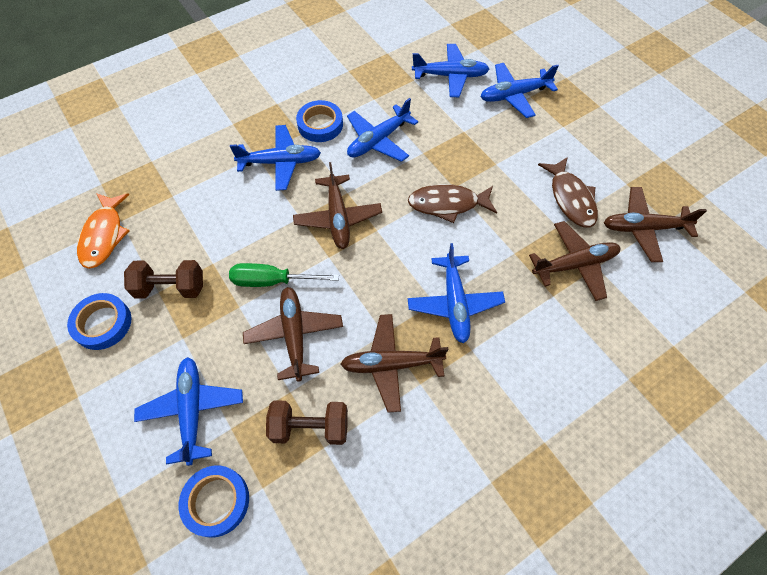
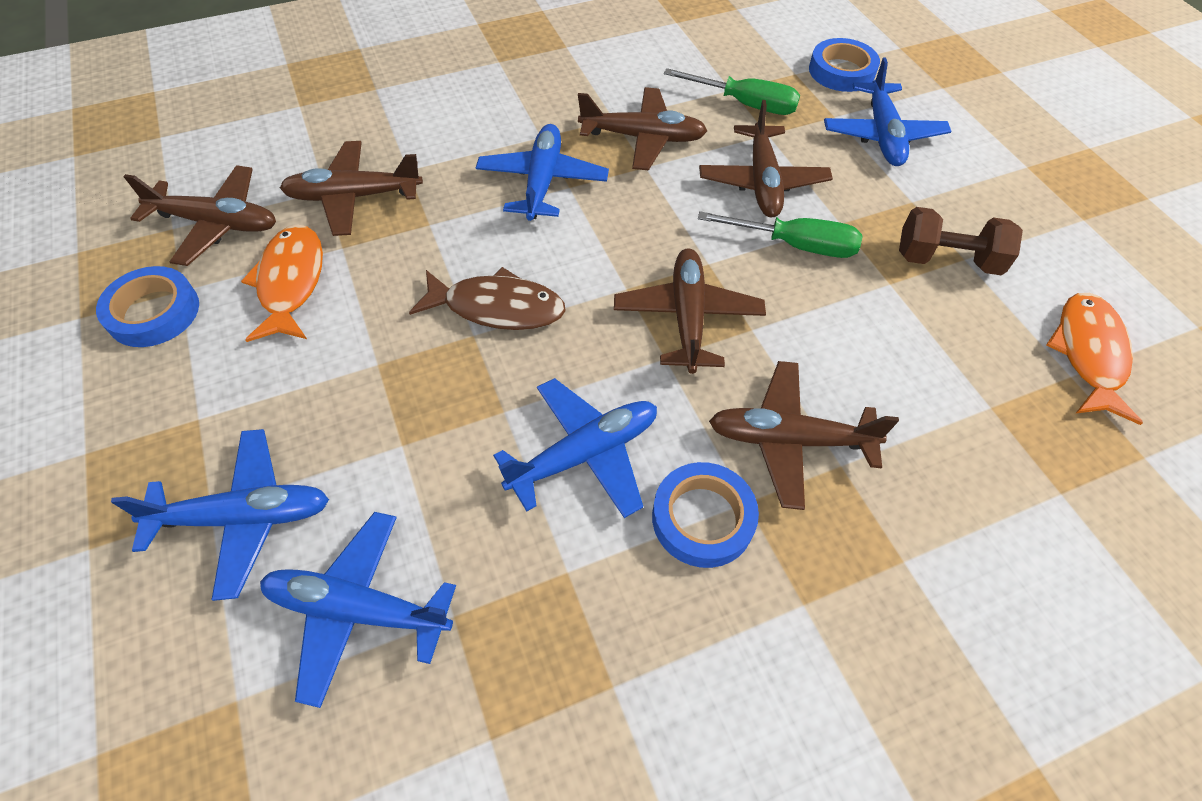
camera: 170 degrees left, 5 degrees down
(103, 323) = (1031, 233): blue tape -> blue tape (154, 312)
(280, 162) = (789, 440): blue plane -> brown plane
(310, 427) = (745, 104): brown dumbbell -> green screwdriver
(570, 198) = (291, 282): brown fish -> orange fish

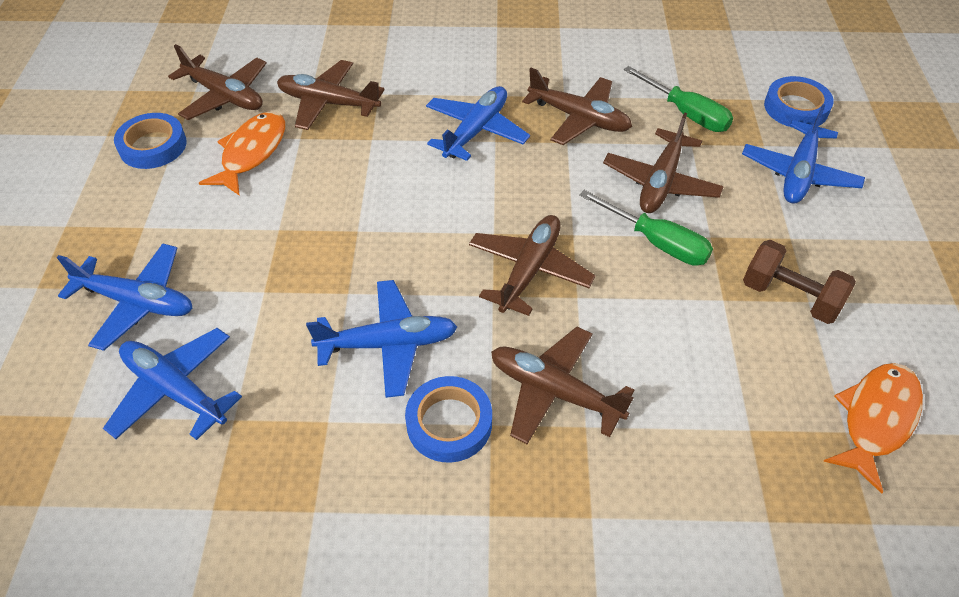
camera: 25 degrees right, 5 degrees down
(497, 308) = (386, 216): brown fish -> none

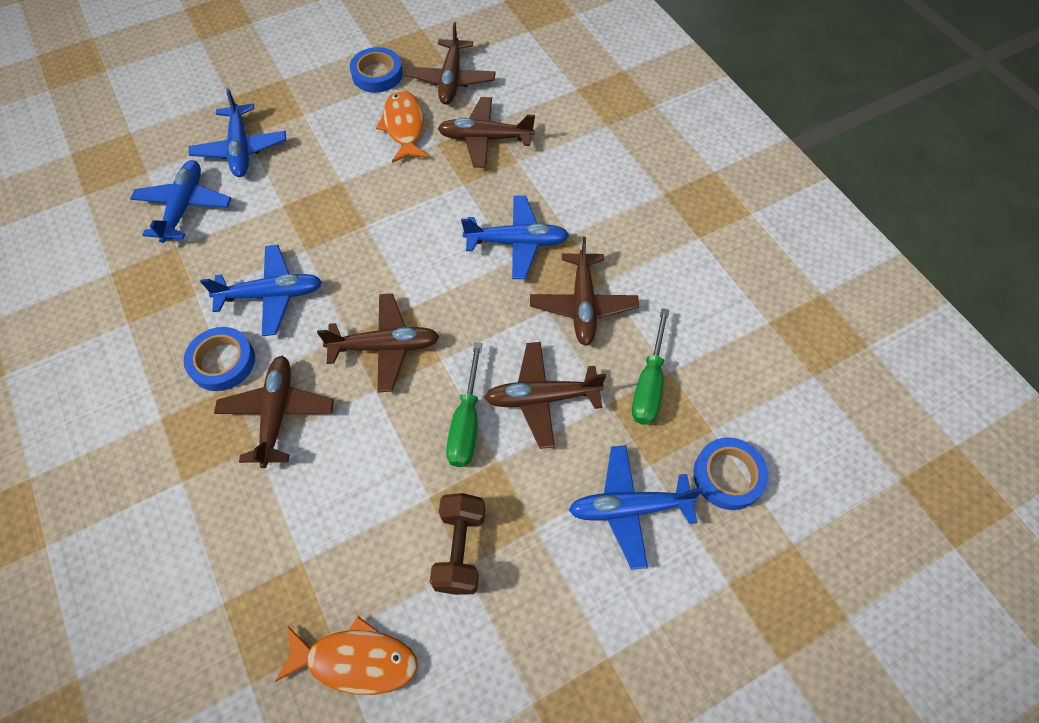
camera: 60 degrees right, 10 degrees up
(252, 153) = (404, 126): orange fish -> orange fish turned 90 degrees counterclockwise
(328, 103) = (485, 138): brown plane -> brown plane turned 75 degrees counterclockwise
(388, 344) = (272, 295): blue plane -> blue plane turned 60 degrees counterclockwise

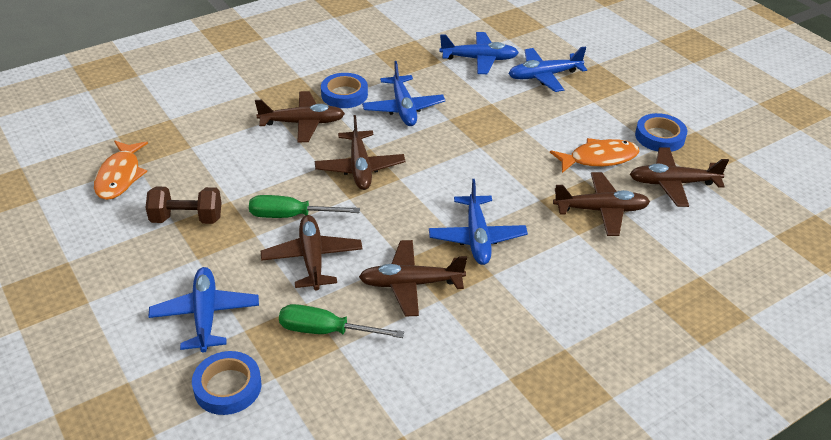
camera: 85 degrees right, 20 degrees down
(485, 138) = (601, 210): brown plane -> brown plane turned 90 degrees clockwise

